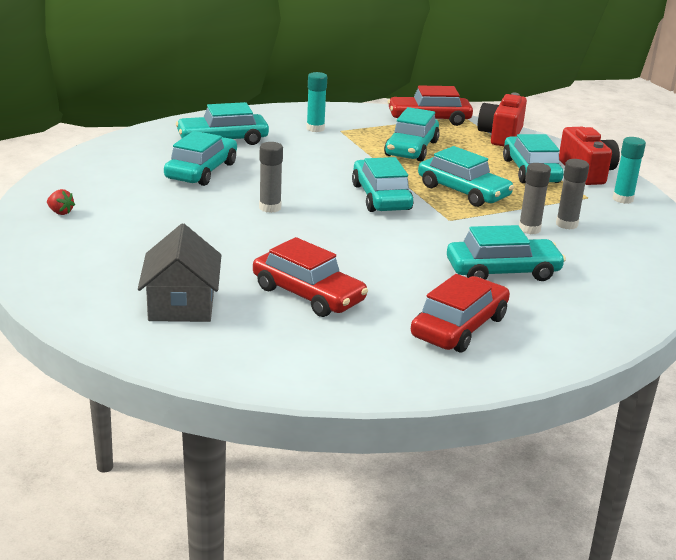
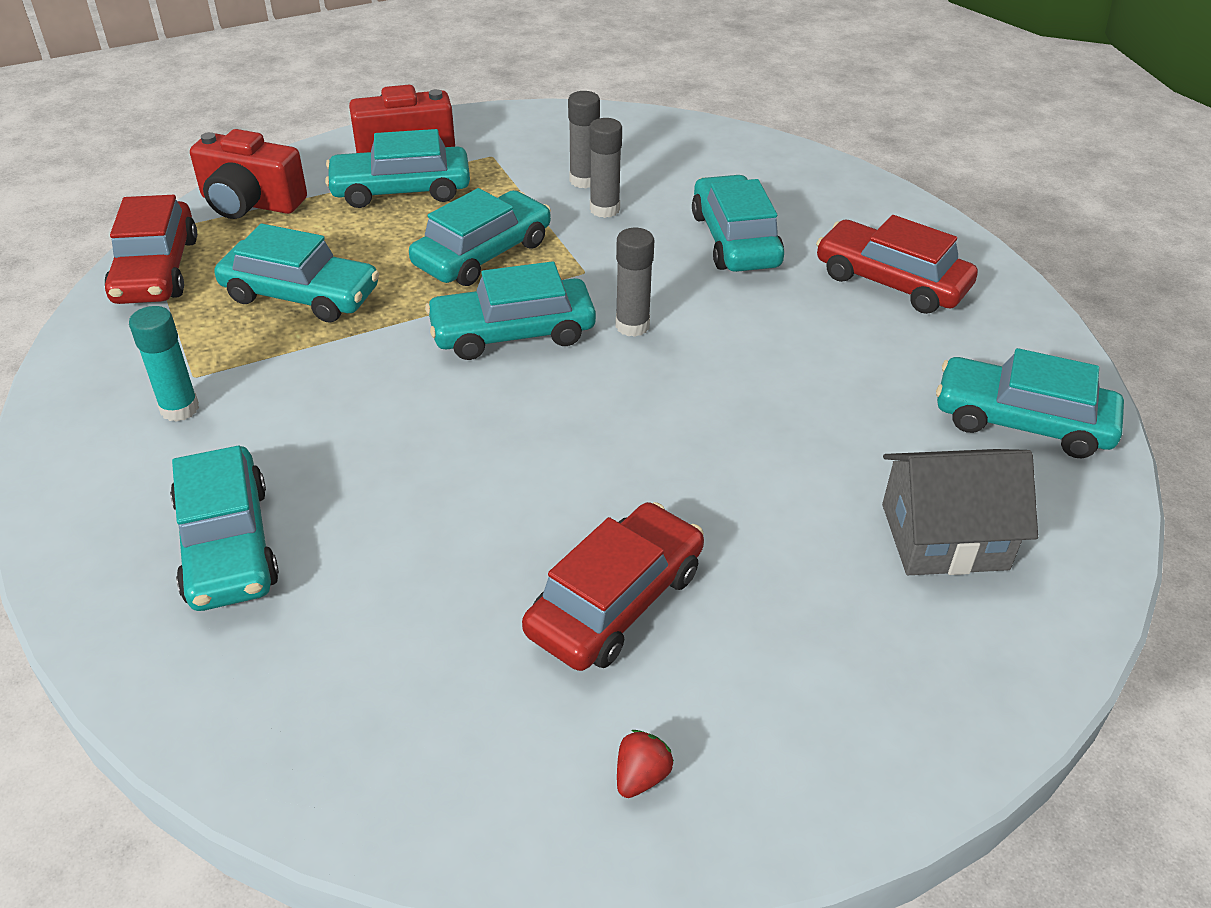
camera: 90 degrees left, 15 degrees up
(201, 171) = (404, 563): turquoise car -> turquoise car (1022, 421)
(270, 208) = (571, 456): grey glue stick -> grey glue stick (632, 326)
(308, 294) = (860, 405): red car -> red car (615, 601)
(622, 199) = (497, 132): turquoise glue stick -> none

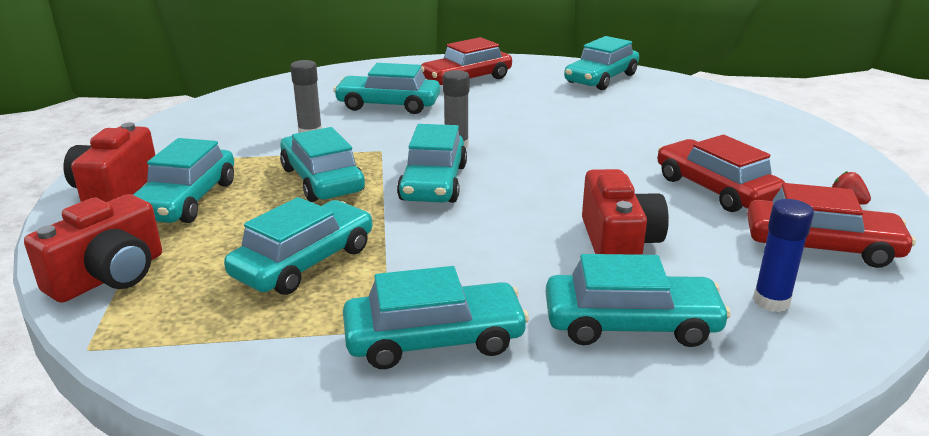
camera: 70 degrees left, 15 degrees down
(156, 270) = (174, 343): red car -> red car (821, 246)
(179, 409) = (434, 339): turquoise glue stick -> turquoise car
(298, 670) = (771, 301): none -> blue glue stick
(408, 513) = (618, 243): none -> red camera
(584, 180) = (264, 134): grey glue stick -> none
(944, 536) = (679, 108): grey house -> none

